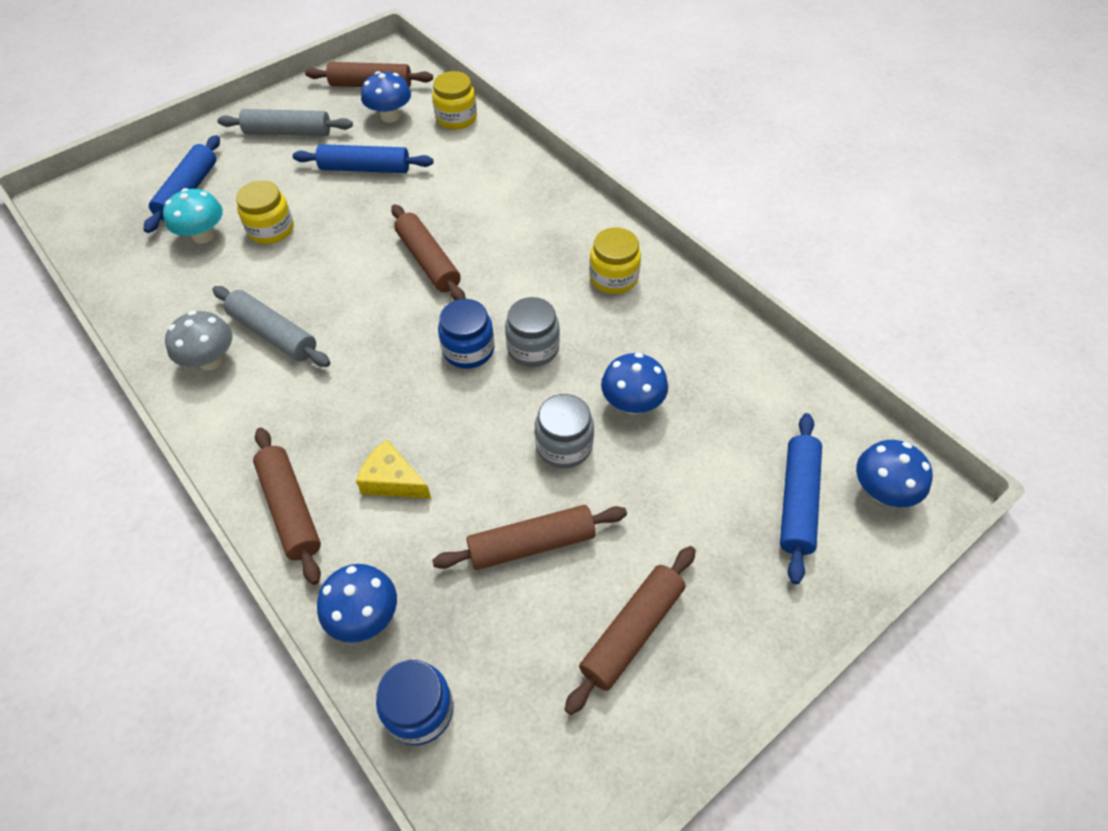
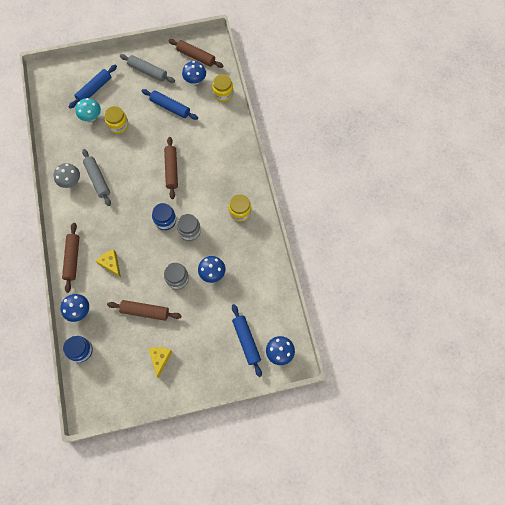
camera: 25 degrees right, 15 degrees up
(632, 632) = (160, 359): brown rolling pin -> yellow cheese
(797, 501) = (246, 341): blue rolling pin -> blue rolling pin turned 60 degrees counterclockwise

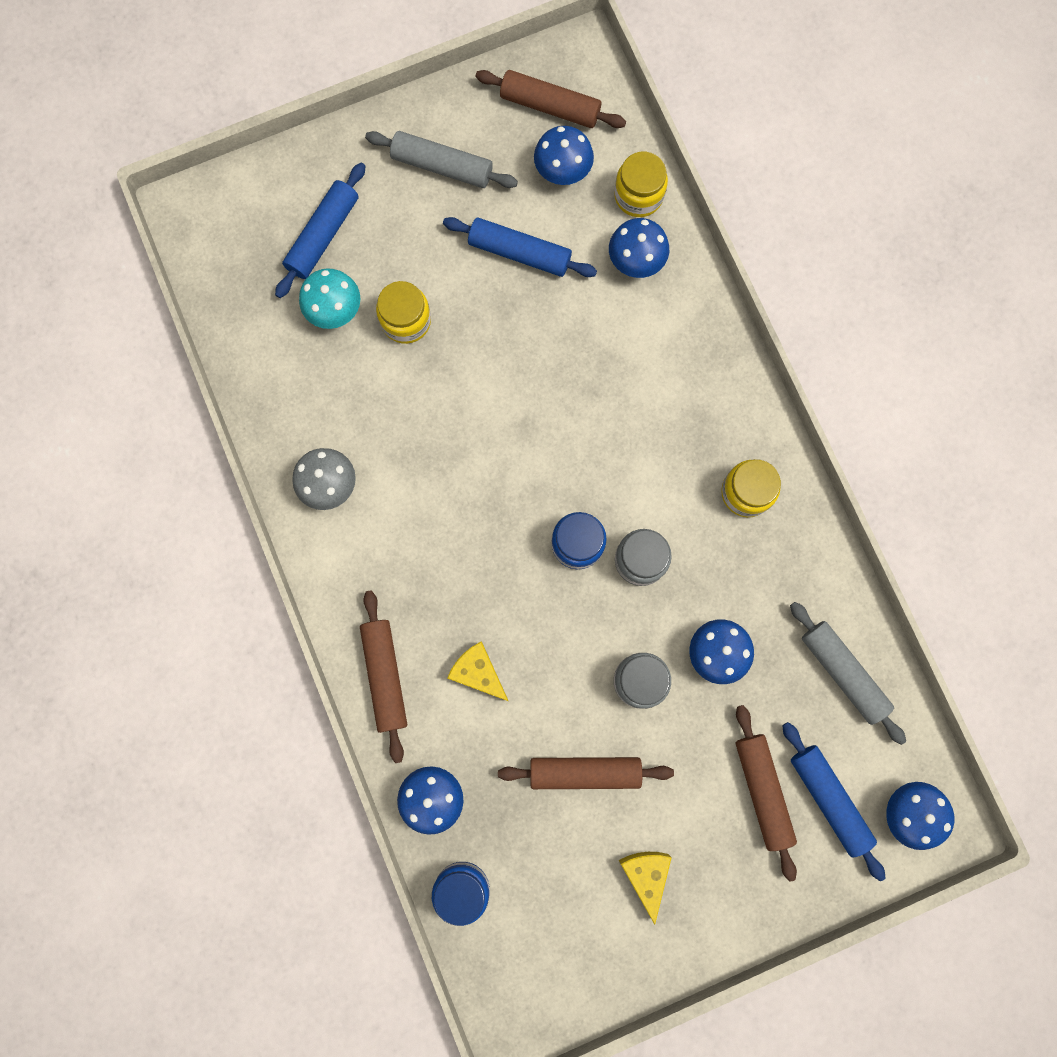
camera: 10 degrees left, 10 degrees up
(97, 179) = (392, 469): grey rolling pin -> grey rolling pin (842, 673)
(171, 170) = (561, 414): brown rolling pin -> brown rolling pin (762, 790)
(216, 117) = (636, 260): none -> blue mushroom

